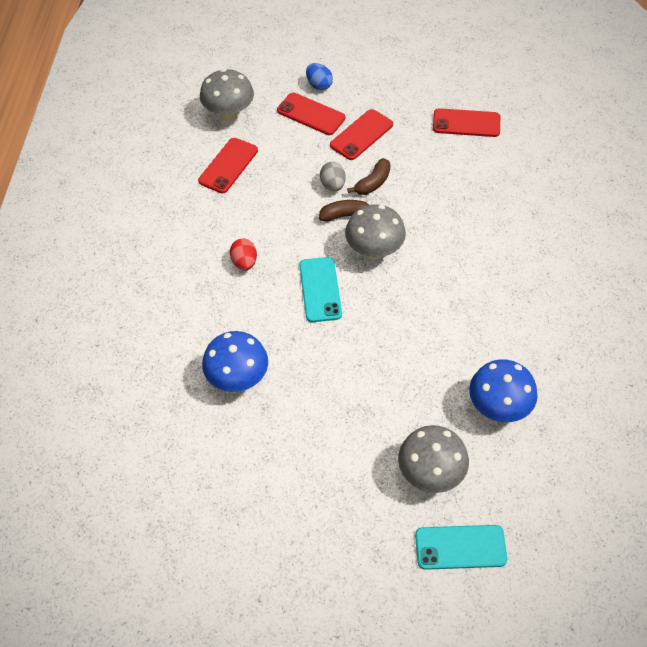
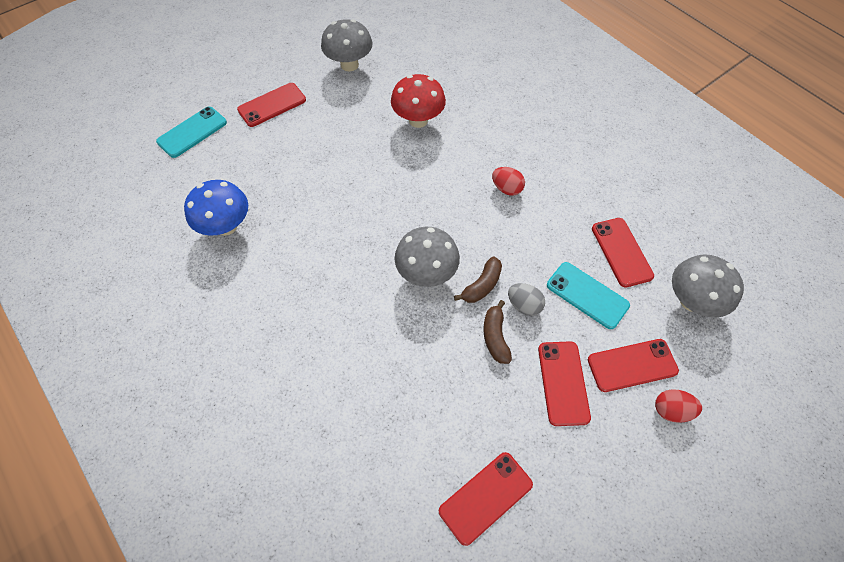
camera: 135 degrees right, 5 degrees up
(238, 378) = (418, 120): blue mushroom -> red mushroom
(319, 85) = (671, 410): blue egg -> red egg
(320, 289) = (432, 211): turquoise phone -> turquoise phone (587, 295)
(353, 515) = (272, 105): none -> red phone
(430, 474) = (242, 155): grey mushroom -> grey mushroom (349, 65)

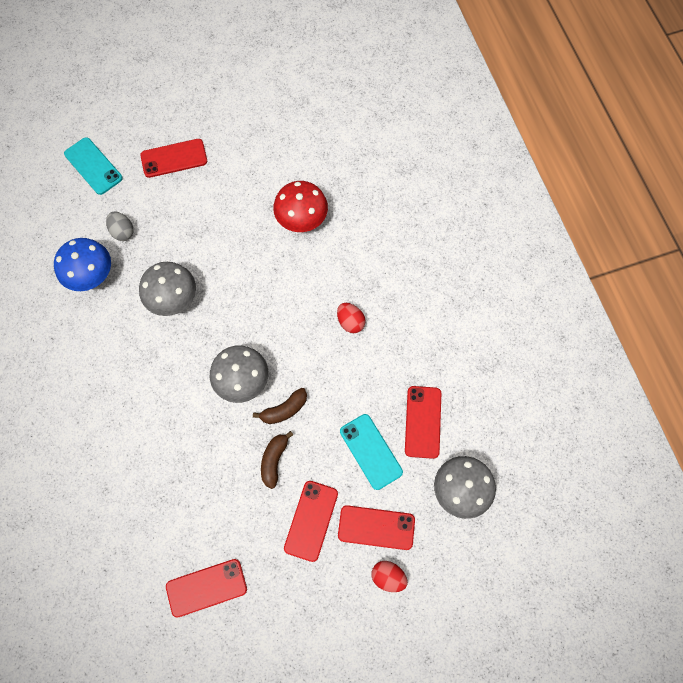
camera: 20 degrees right, 10 degrees up
(192, 132) = (93, 166): turquoise phone -> turquoise phone turned 75 degrees clockwise
(349, 65) = (263, 134): grey mushroom -> grey mushroom (173, 299)
(524, 305) = (311, 441): grey egg -> grey egg (122, 231)

